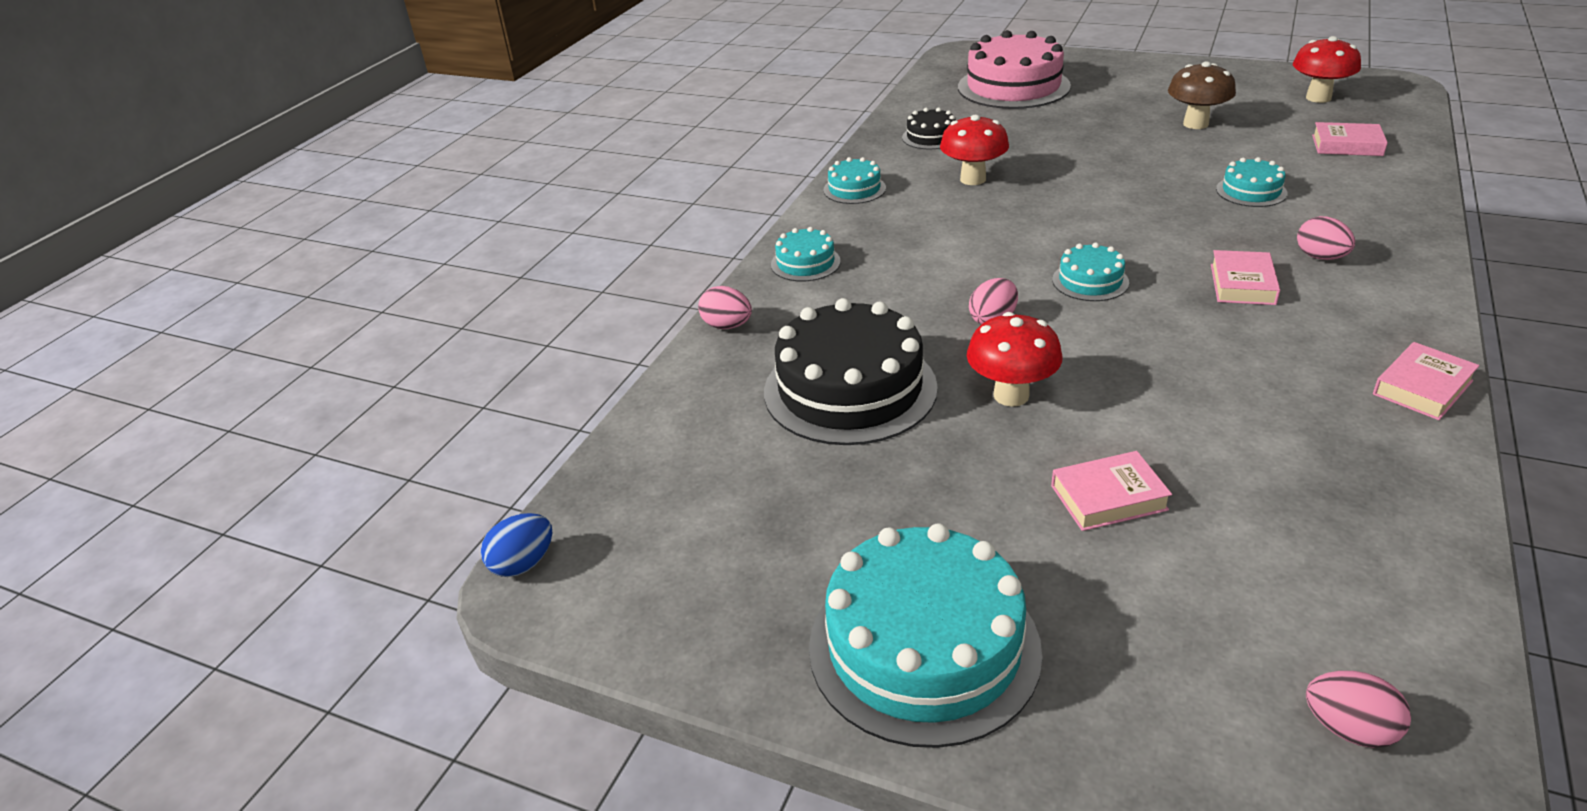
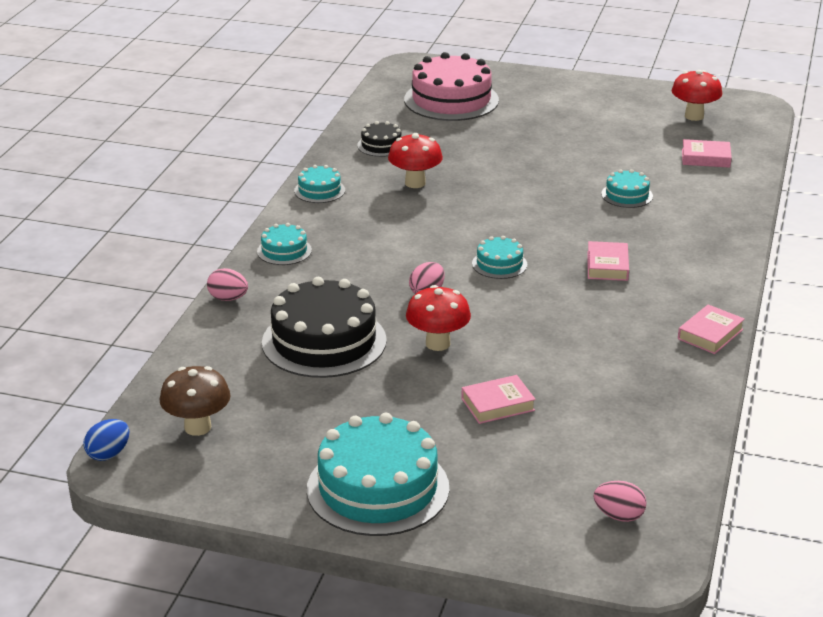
camera: 10 degrees left, 5 degrees down
(1195, 124) = (595, 137): brown mushroom -> brown mushroom (197, 427)
(1320, 257) = (665, 246): pink egg -> none

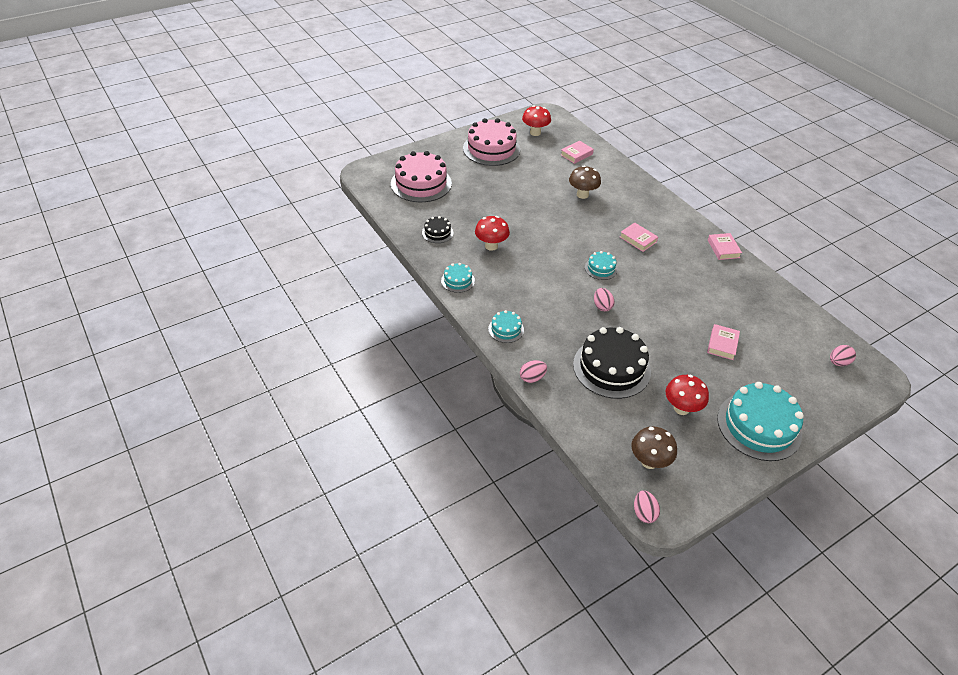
camera: 50 degrees left, 15 degrees up
(108, 454) = (644, 513): blue egg -> pink egg
(438, 344) = (652, 331): red mushroom -> red mushroom (681, 408)
(601, 107) = (491, 149): none -> pink cake
(627, 195) = (582, 195): turquoise cake -> brown mushroom

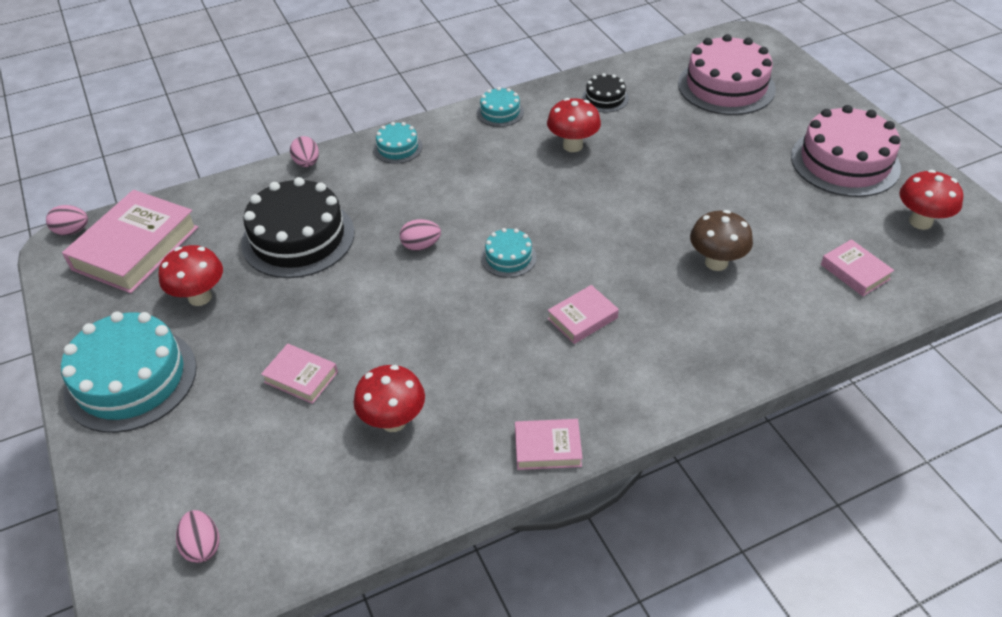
camera: 100 degrees right, 0 degrees up
(649, 461) = (135, 248): brown mushroom -> pink book
(733, 303) = (393, 421): none -> red mushroom

